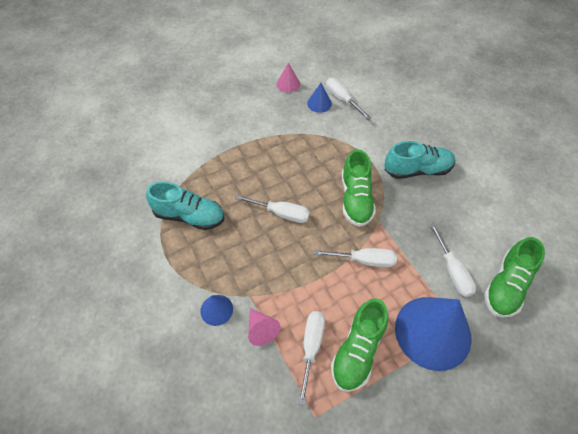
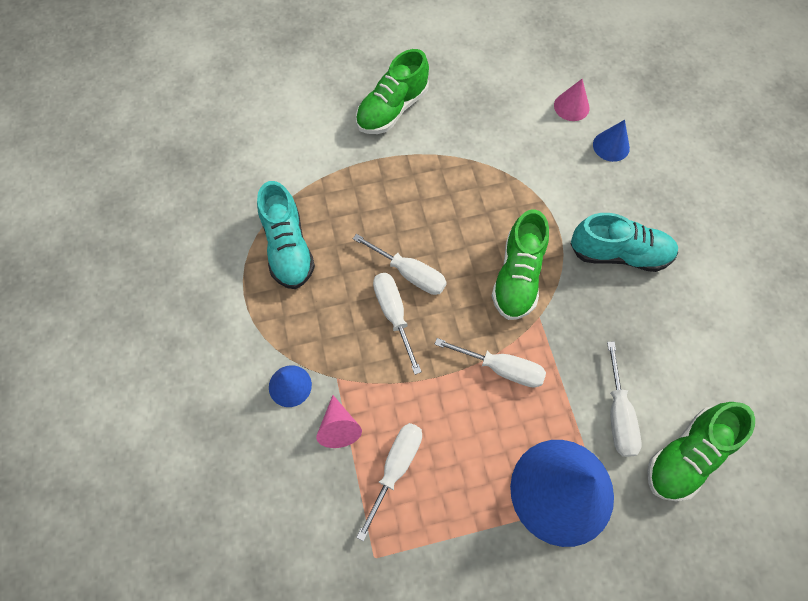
camera: 15 degrees right, 10 degrees up
(189, 216) = (288, 248): turquoise shoe -> turquoise shoe turned 45 degrees clockwise
(288, 84) = (475, 78): pink cone -> pink cone (571, 106)
(319, 103) = (510, 118): blue cone -> blue cone (611, 146)
(342, 100) = (546, 119): white screwdriver -> white screwdriver (394, 314)
(358, 351) = (454, 489): green shoe -> green shoe (392, 109)

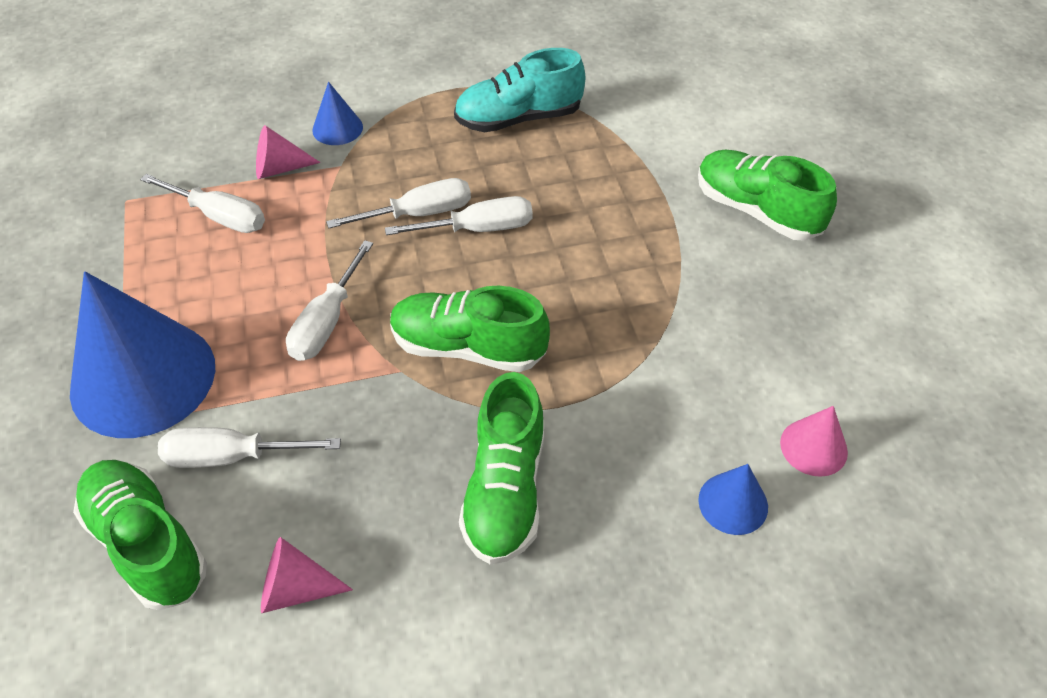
camera: 90 degrees right, 15 degrees down
(409, 273) = (478, 229): white screwdriver -> white screwdriver turned 135 degrees counterclockwise
(619, 254) = (505, 490): turquoise shoe -> green shoe
(699, 361) = (295, 588): none -> pink cone

